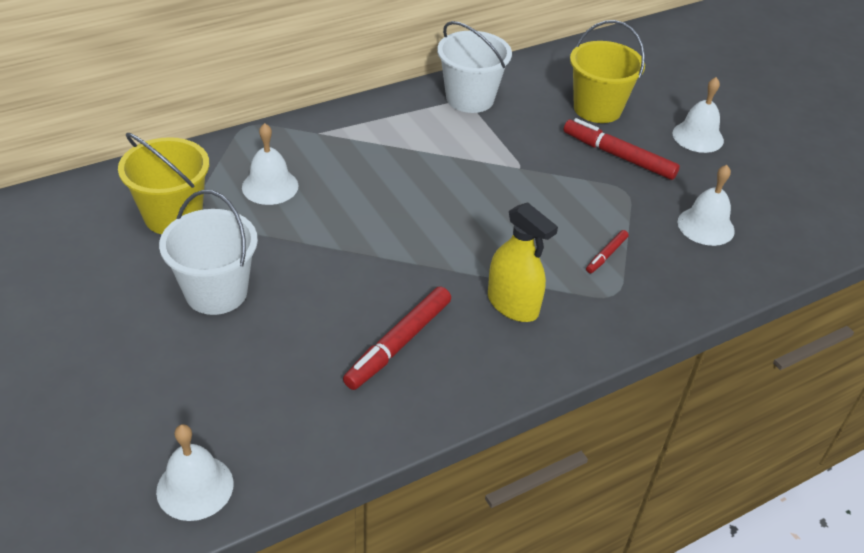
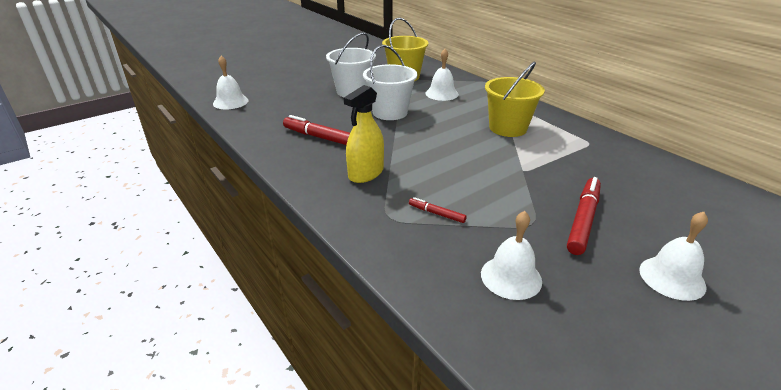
camera: 85 degrees right, 10 degrees down
(470, 98) = (594, 145): white bucket -> white bucket (390, 112)
(597, 109) = (650, 207): yellow bucket -> yellow bucket (508, 128)

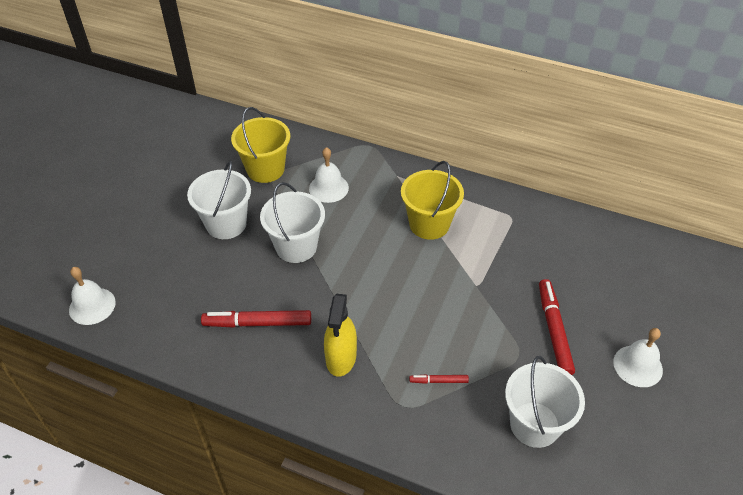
camera: 30 degrees left, 15 degrees up
(511, 277) = (534, 424): white bell -> white bucket

